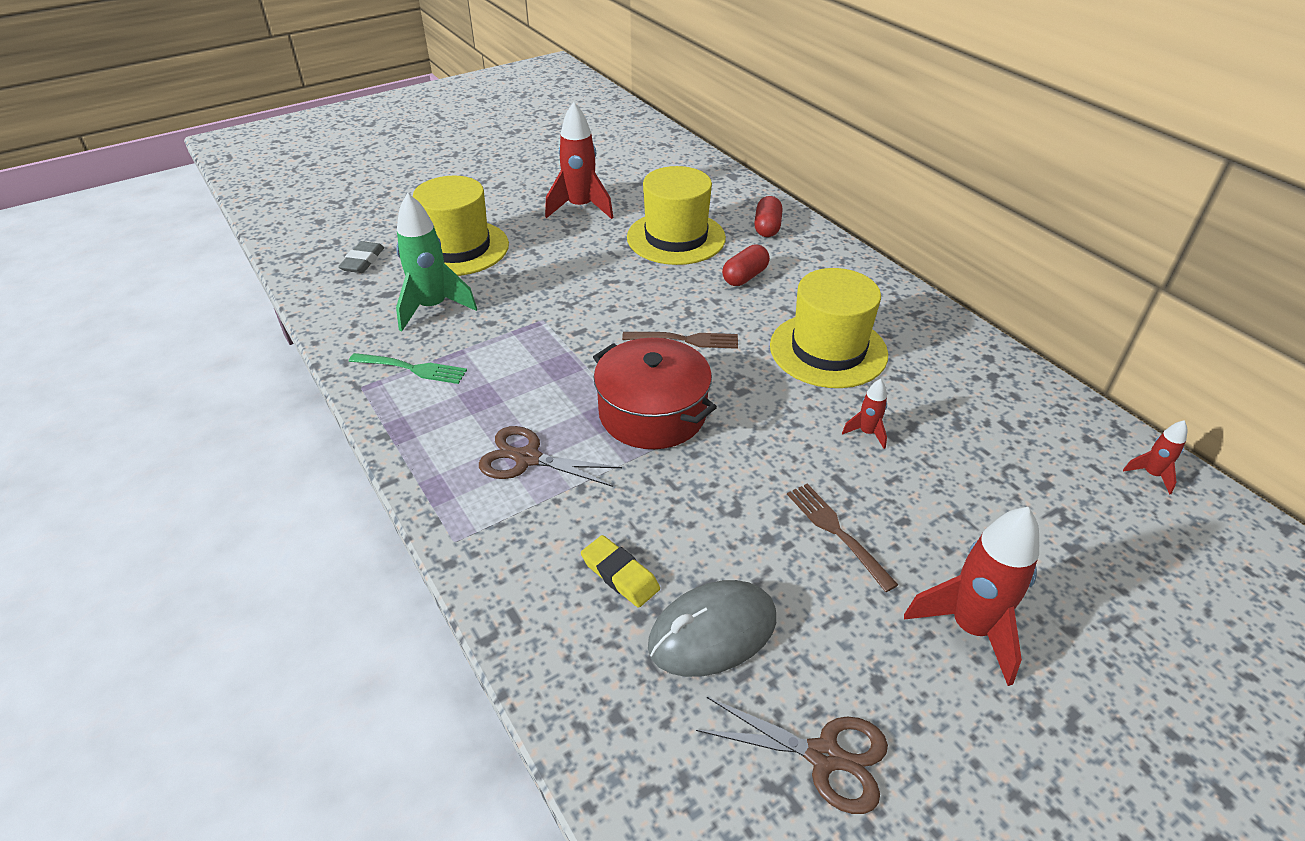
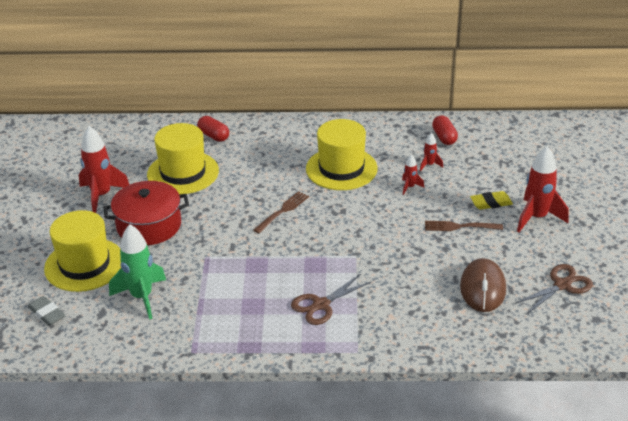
camera: 55 degrees left, 5 degrees down
(411, 368) = (196, 325): green fork -> none
(620, 574) = (428, 303): yellow eraser -> yellow eraser (491, 203)
(652, 413) = (329, 247): red pot -> red pot (149, 225)
(712, 632) = (482, 288): grey mouse -> brown mouse
(745, 277) = (251, 166): red capsule -> red capsule (444, 137)
(1151, 475) = (504, 127): red rocket -> red rocket (429, 165)

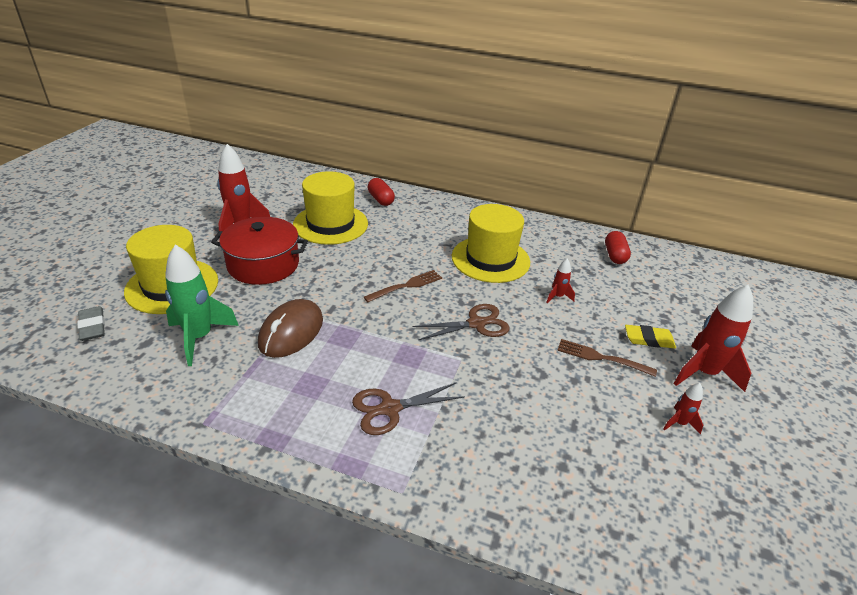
camera: 15 degrees right, 0 degrees up
(429, 165) = (588, 279): red rocket -> red rocket (679, 423)
(482, 288) = (607, 450): brown mouse -> brown mouse (291, 332)
(562, 285) = (722, 480): brown scissors -> brown scissors (476, 324)

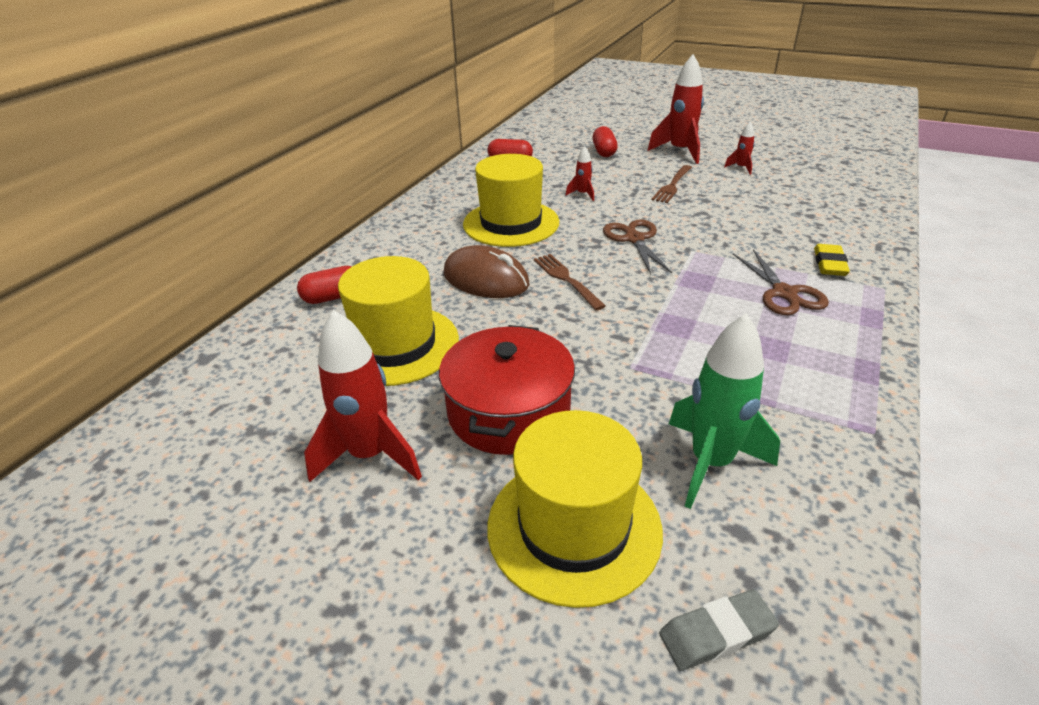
camera: 80 degrees left, 0 degrees up
(291, 332) = (676, 369): brown mouse -> brown mouse (486, 279)
(649, 339) = (642, 164): yellow eraser -> yellow eraser (829, 264)
(670, 313) = (604, 152): none -> red capsule

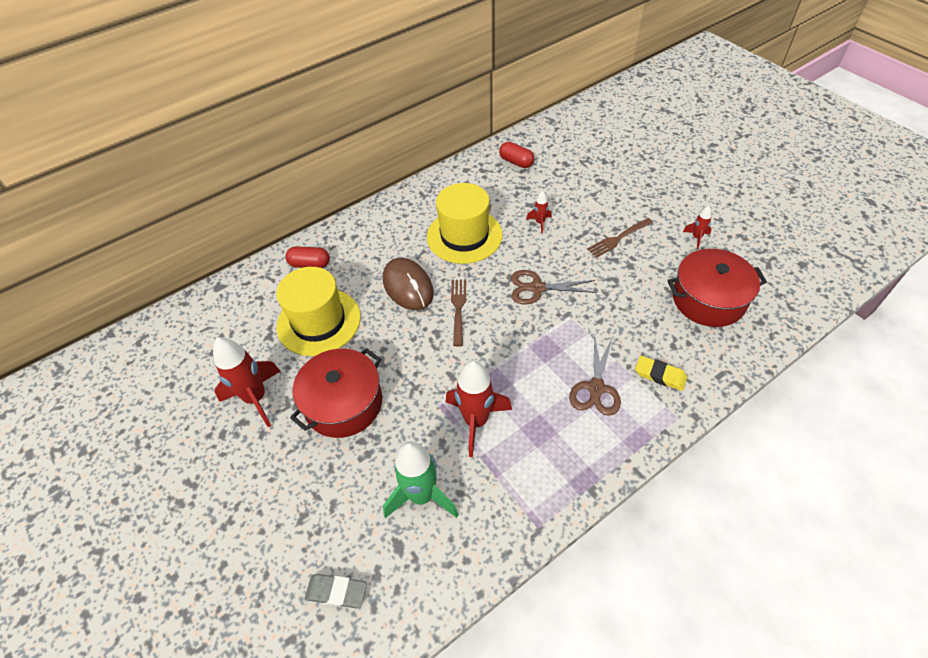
camera: 30 degrees right, 15 degrees up
(574, 527) = (319, 496): yellow hat -> none
(604, 152) = (598, 176): red capsule -> none
(634, 239) = (537, 288): brown scissors -> brown scissors turned 105 degrees counterclockwise
(680, 152) = (662, 198): red rocket -> red rocket (476, 421)
(802, 202) = (708, 299): none -> red pot
(829, 264) = (660, 375): yellow eraser -> yellow eraser turned 75 degrees clockwise

